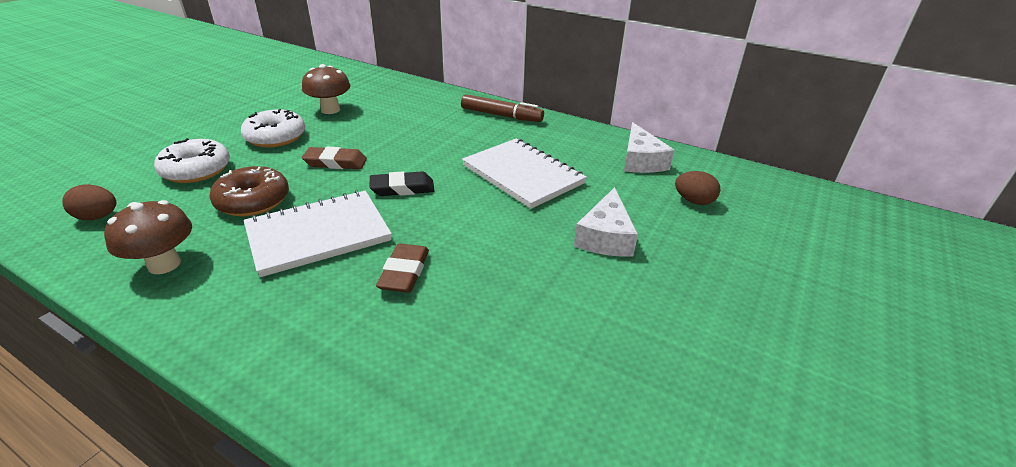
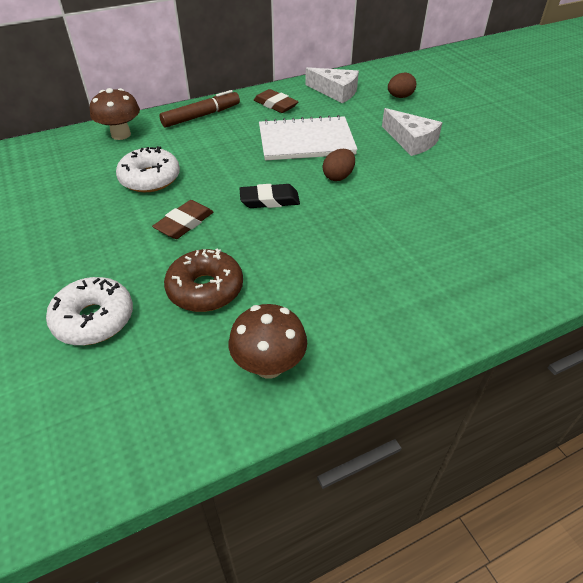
camera: 55 degrees left, 10 degrees up
(98, 217) = (123, 412): brown egg -> brown egg (338, 176)
(275, 137) = (82, 248): white donut -> white donut (150, 178)
(318, 234) = (300, 262): white notebook -> none
(330, 110) = (63, 199): brown mushroom -> brown mushroom (121, 134)
(402, 188) = (269, 200): black eraser -> black eraser turned 60 degrees clockwise
(404, 272) = (387, 232): brown eraser -> brown eraser (275, 105)

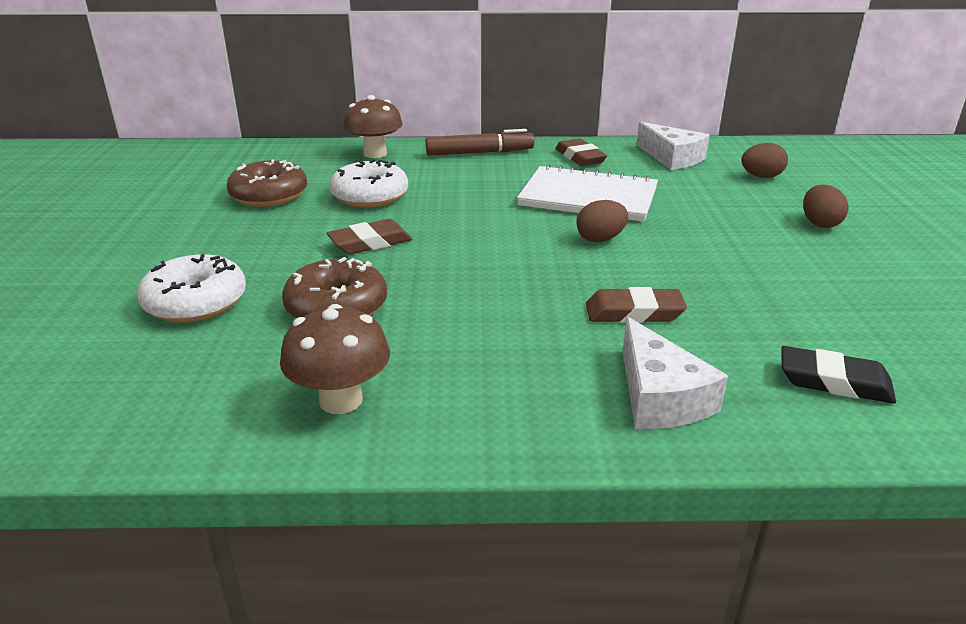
camera: 25 degrees right, 15 degrees down
(67, 198) = (269, 195): none -> brown donut
(269, 200) = (490, 243): black eraser -> black eraser (834, 381)
(398, 232) = (634, 312): none -> brown eraser
(411, 141) = (738, 223): white cheese -> white cheese (659, 396)
(455, 129) = (819, 223): none -> brown egg

